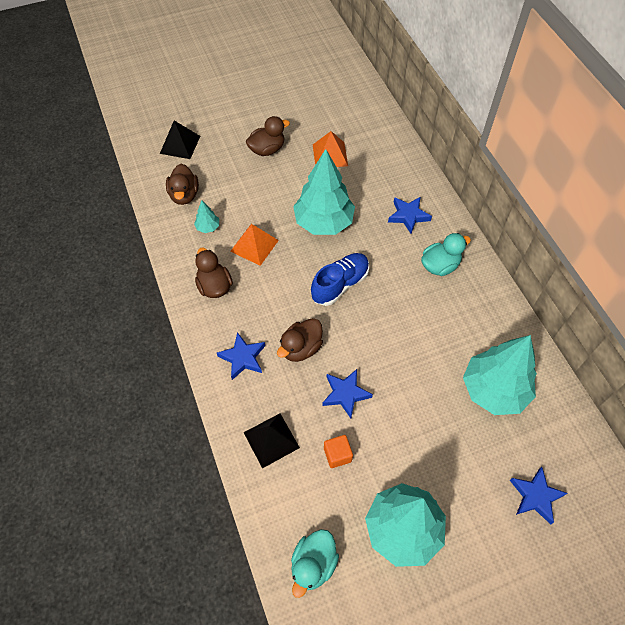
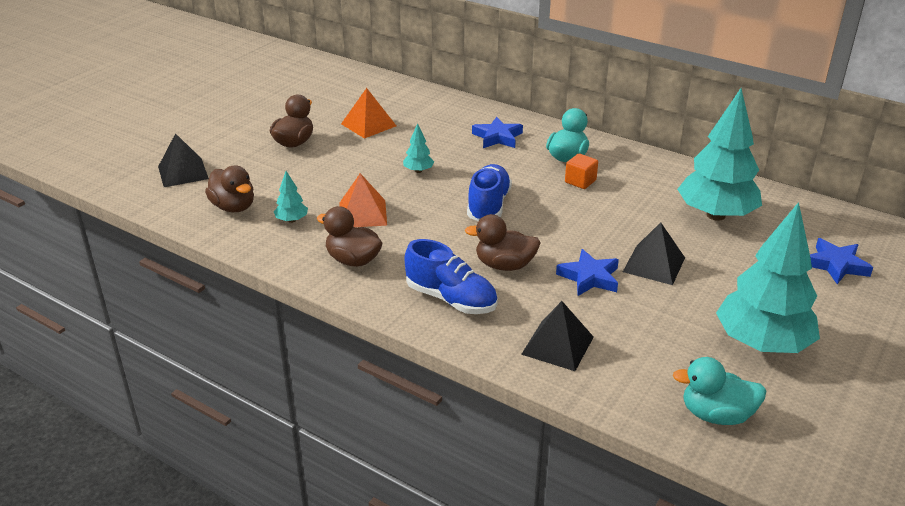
camera: 35 degrees left, 25 degrees down
(243, 358) = (451, 299): blue star -> blue shoe
(301, 348) = (504, 265): brown duck -> brown duck turned 90 degrees clockwise
(313, 564) = (716, 415): turquoise duck -> turquoise duck turned 105 degrees clockwise
(323, 222) = (418, 171): turquoise tree -> turquoise tree, size x0.41
(337, 455) = (636, 323): orange cube -> orange cube (580, 181)
(400, 410) = (654, 264): none -> black pyramid

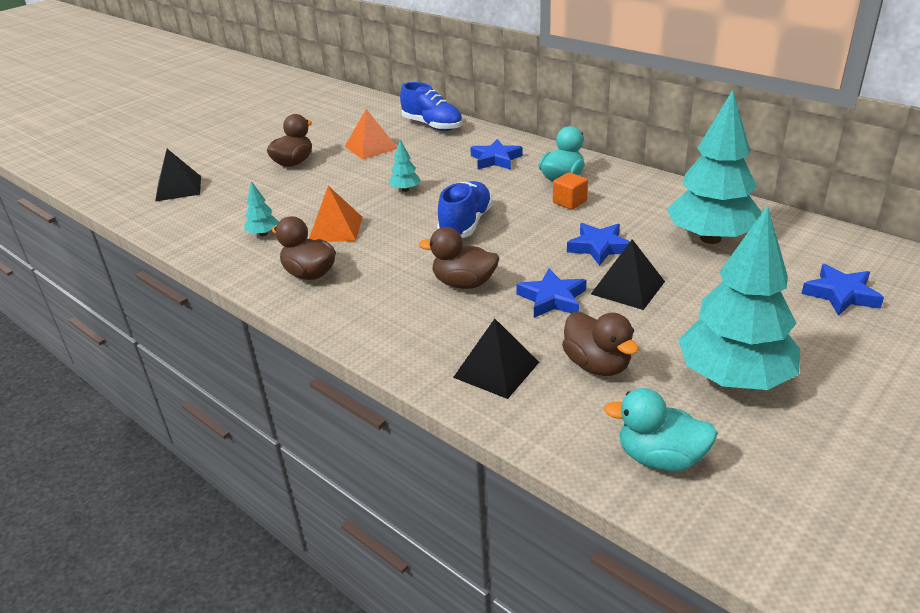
camera: 10 degrees right, 0 degrees up
(233, 207) = (212, 220): brown duck -> brown duck (597, 365)
(451, 299) = (396, 316): blue shoe -> blue shoe (432, 126)
(619, 226) = (599, 247): none -> blue star

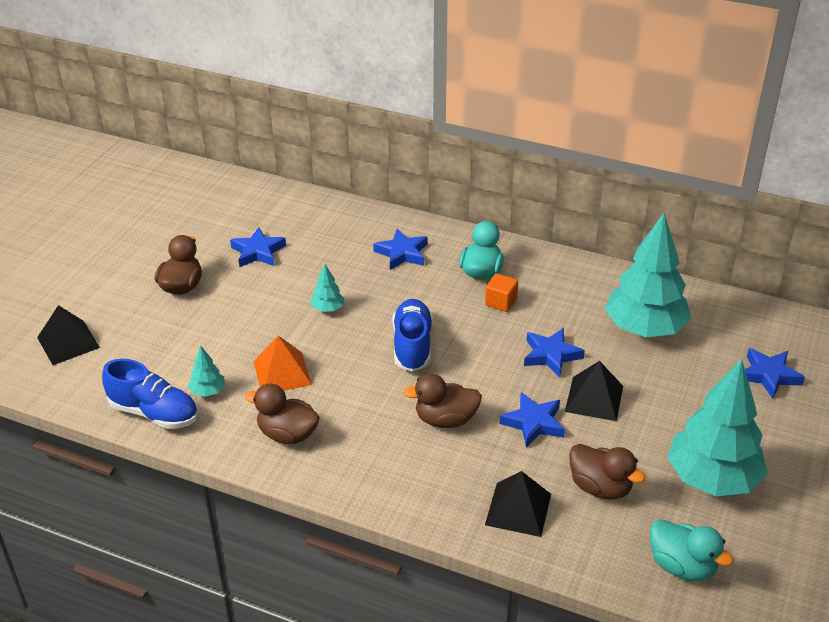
camera: 20 degrees left, 5 degrees up
(371, 147) = (258, 252): orange pyramid -> blue star
(432, 126) = (310, 211): blue shoe -> blue shoe (154, 413)
(660, 458) = (682, 566): turquoise duck -> turquoise duck turned 135 degrees counterclockwise

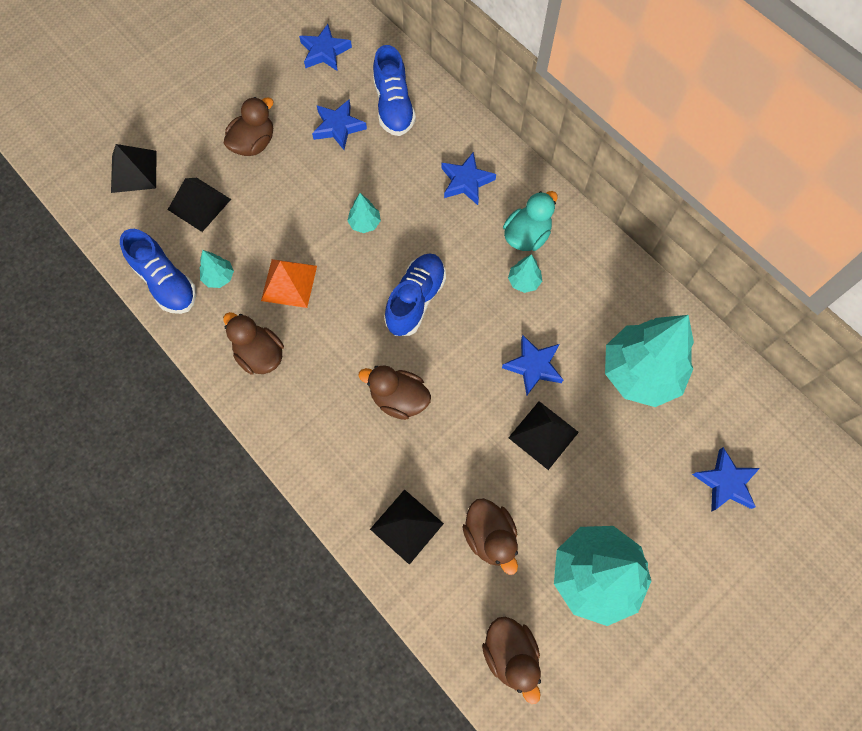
camera: 25 degrees right, 30 degrees up
(153, 345) = (199, 204): none -> black pyramid
(301, 224) = (393, 106): none -> blue shoe
(501, 302) = (524, 281): orange cube -> turquoise tree
(533, 423) = (473, 438): blue star -> blue star (325, 52)
(682, 566) = (510, 654): turquoise duck -> brown duck

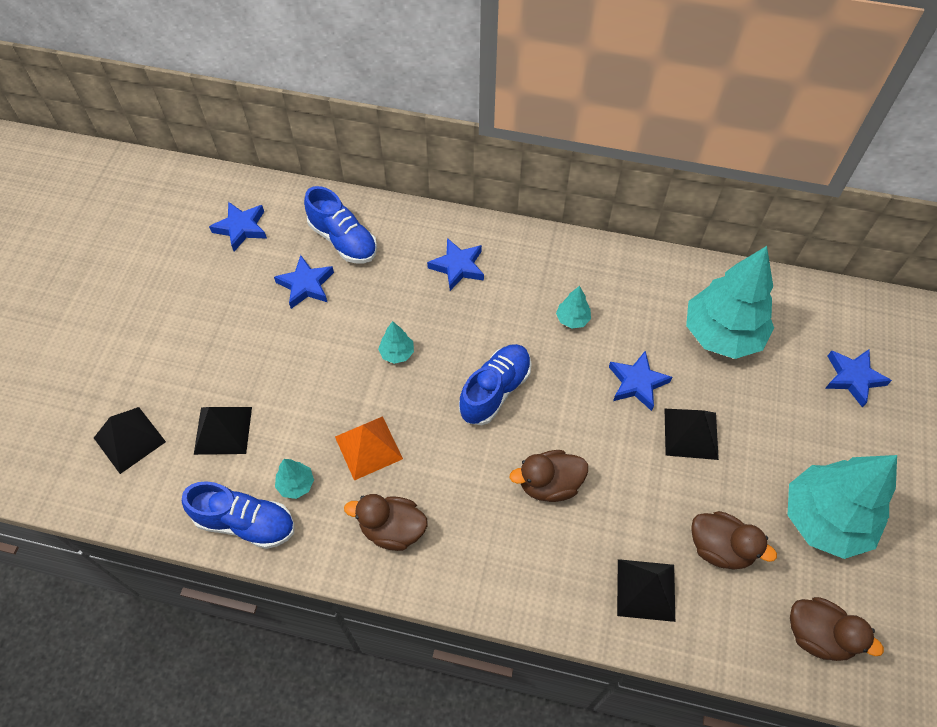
camera: 35 degrees left, 10 degrees down
(254, 143) = (235, 344): brown duck -> none
(415, 300) = (495, 391): blue shoe -> blue shoe turned 45 degrees clockwise
(526, 236) = (544, 281): turquoise duck -> none

